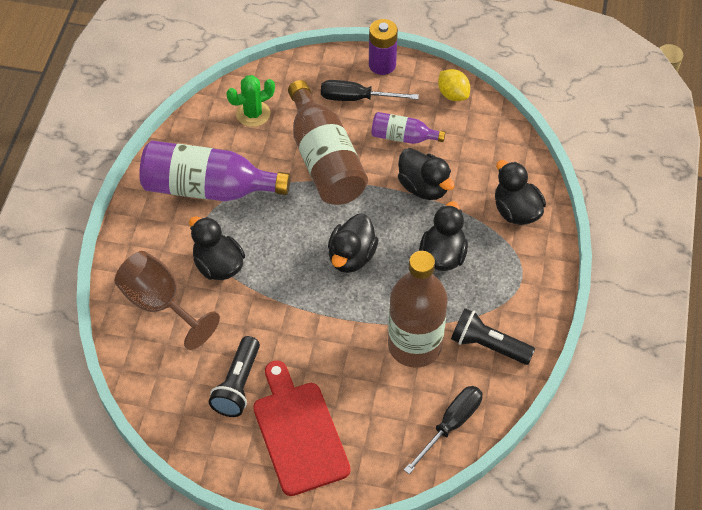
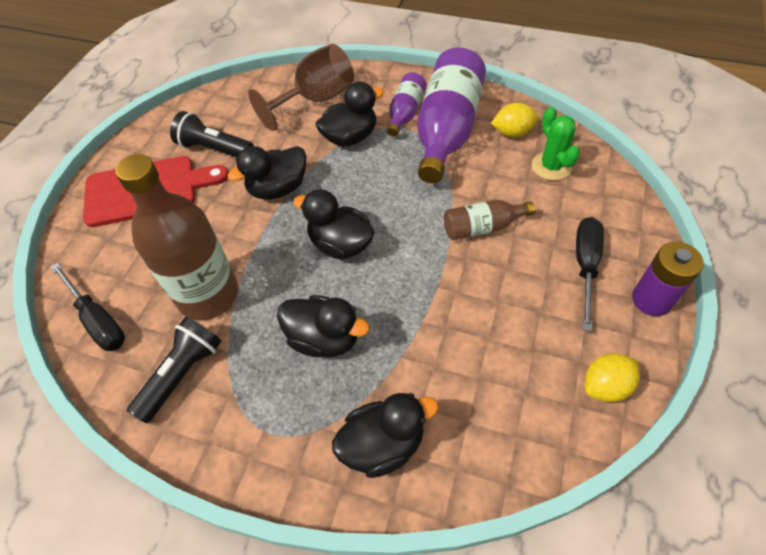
camera: 100 degrees right, 0 degrees up
(211, 139) = (512, 132): none -> yellow lemon
(324, 160) = (482, 227): brown bottle -> brown bottle, size x0.51
(403, 137) = (520, 313): purple bottle -> purple bottle (405, 113)
(423, 187) = (435, 328): black duck -> black duck (278, 188)

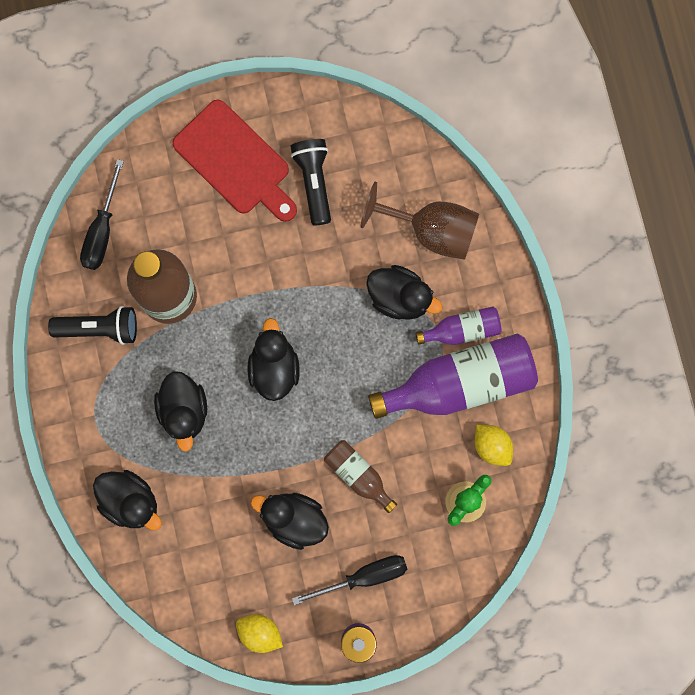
camera: 55 degrees right, 25 degrees up
(278, 188) = (302, 274): black duck -> black duck (294, 519)

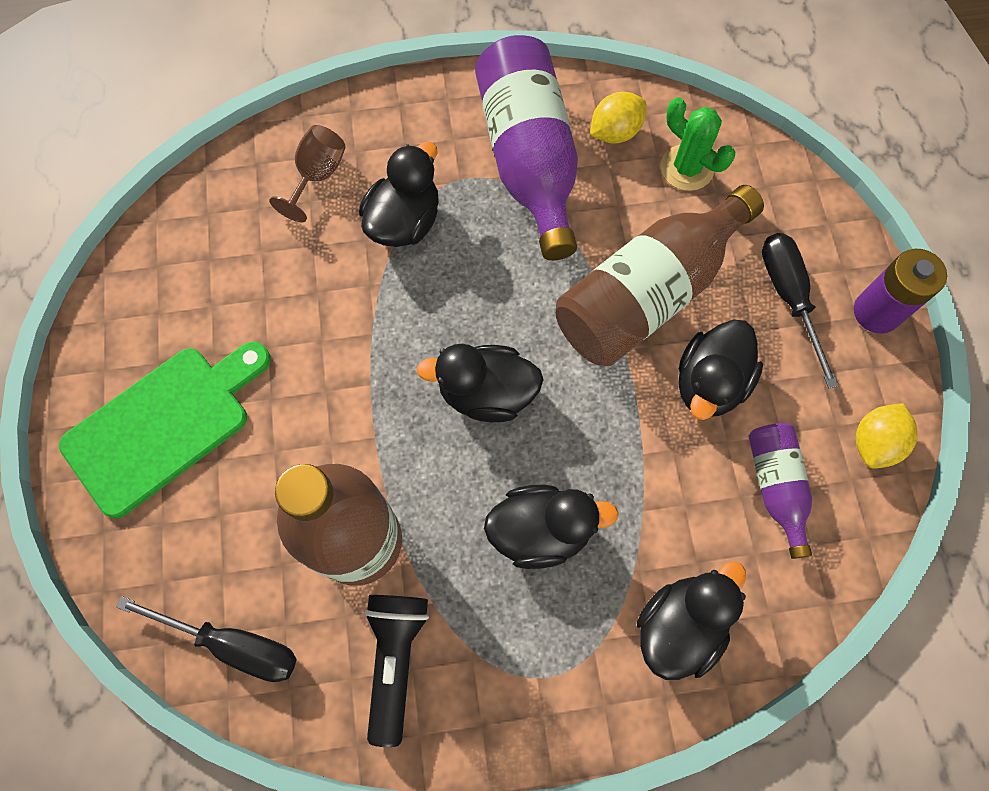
camera: 85 degrees left, 10 degrees down
(235, 161) = (164, 425): red cutting board -> green cutting board
(314, 182) = (219, 318): black flashlight -> none
(358, 475) = (647, 294): brown bottle -> brown bottle, size x1.95
(431, 230) = (317, 176): brown goblet -> brown goblet, size x0.59
(462, 330) = (458, 152): purple bottle -> purple bottle (775, 486)

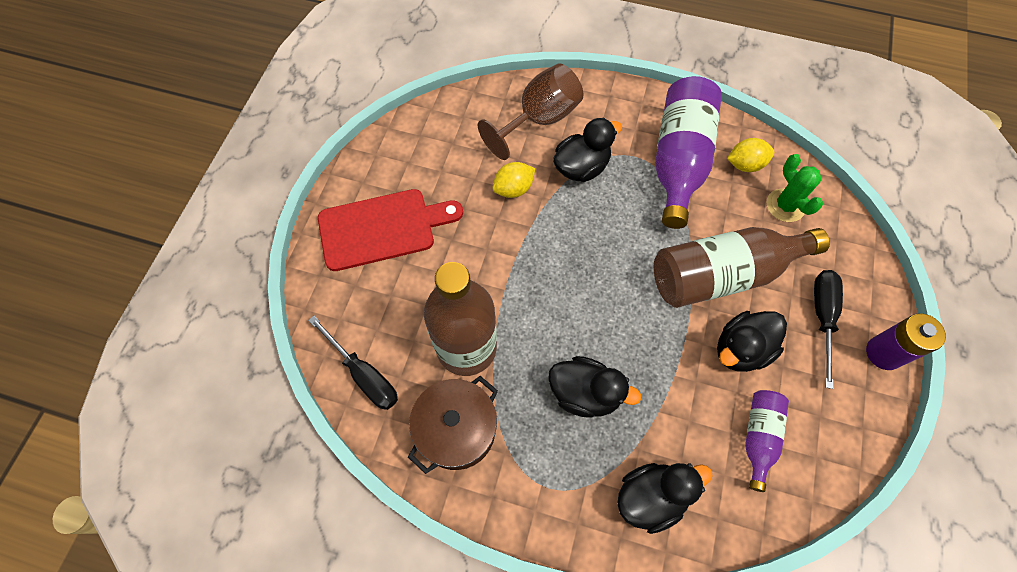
camera: 25 degrees right, 5 degrees down
(164, 425) = (382, 228): green cutting board -> red cutting board
(317, 176) = (539, 119): brown goblet -> brown goblet, size x1.69
(395, 659) = (457, 430): black flashlight -> brown pot
(486, 393) = (587, 292): black duck -> none
(874, 442) = (844, 439): yellow lemon -> yellow lemon (513, 189)

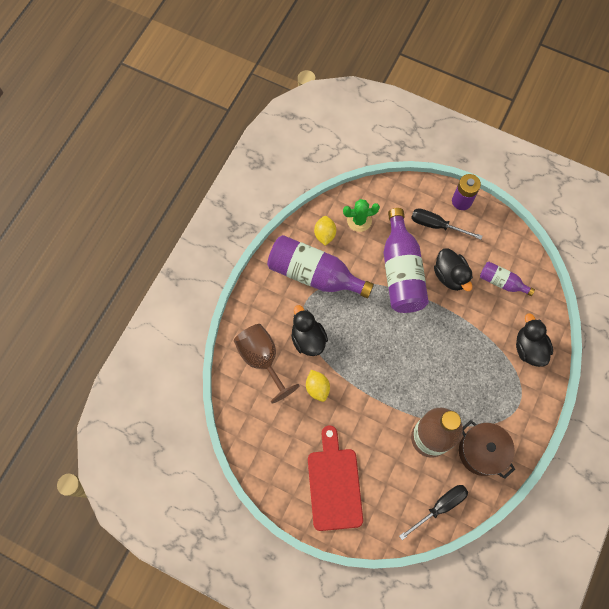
camera: 80 degrees left, 5 degrees up
(585, 393) = (467, 371): black duck -> none
(723, 275) = (401, 271): brown bottle -> purple bottle

